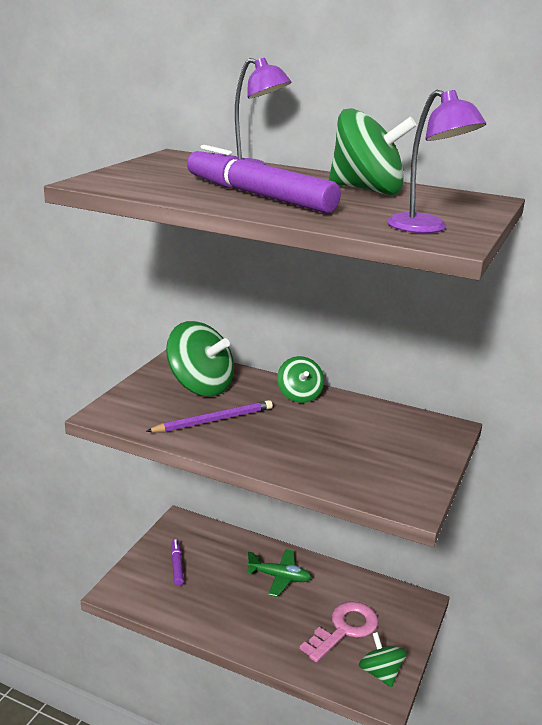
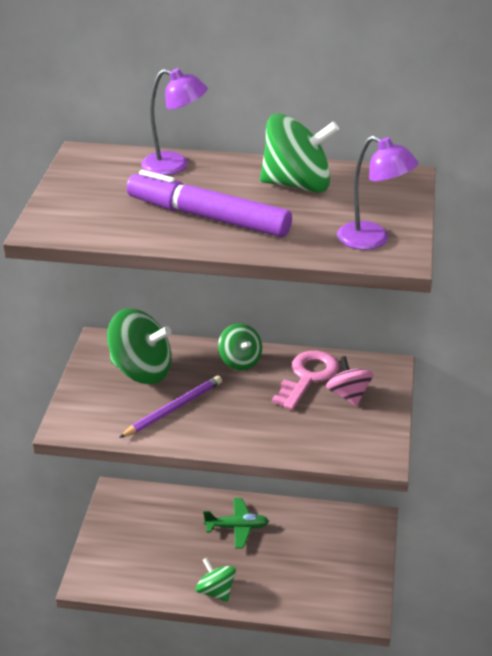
camera: 15 degrees left, 10 degrees up
(177, 565) = (133, 540): purple marker -> none
(344, 629) = (313, 563): pink key -> pink key (307, 377)
(380, 673) = (358, 594): green spinning top -> green spinning top (216, 591)
(398, 442) = (348, 395): none -> pink spinning top

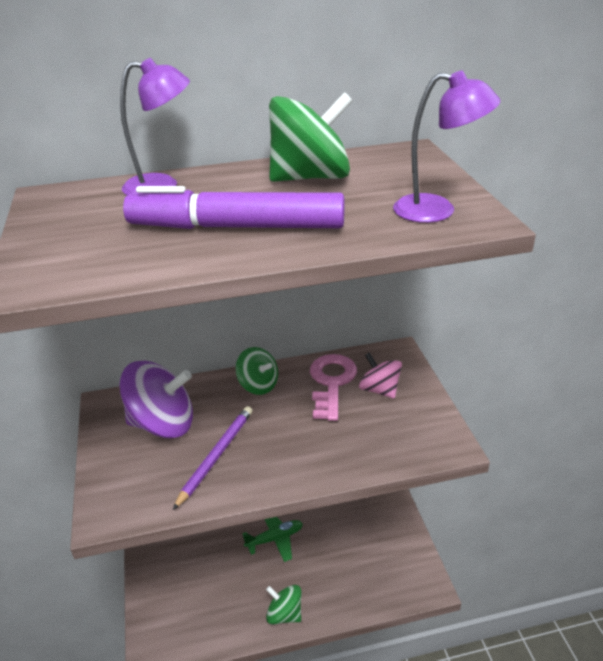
camera: 20 degrees left, 0 degrees up
(141, 371) = (163, 424): green spinning top -> purple spinning top

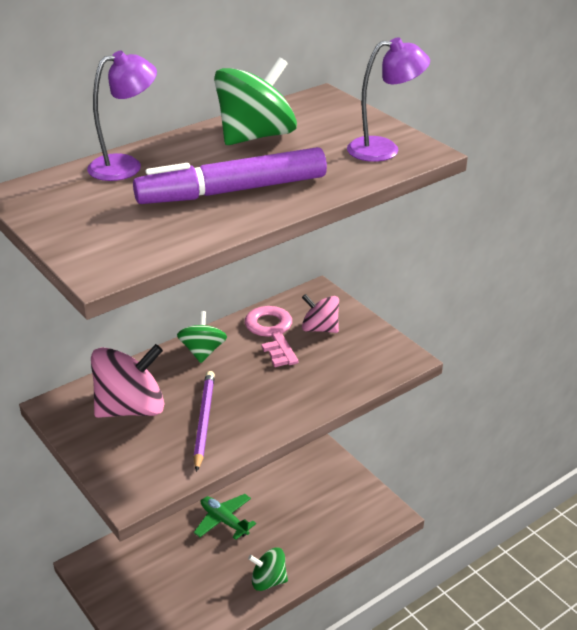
camera: 25 degrees left, 0 degrees up
(163, 424) = (131, 408): purple spinning top -> pink spinning top
(258, 385) = (203, 351): green spinning top -> green spinning top turned 105 degrees counterclockwise
(275, 538) = (224, 521): green plane -> green plane turned 90 degrees counterclockwise

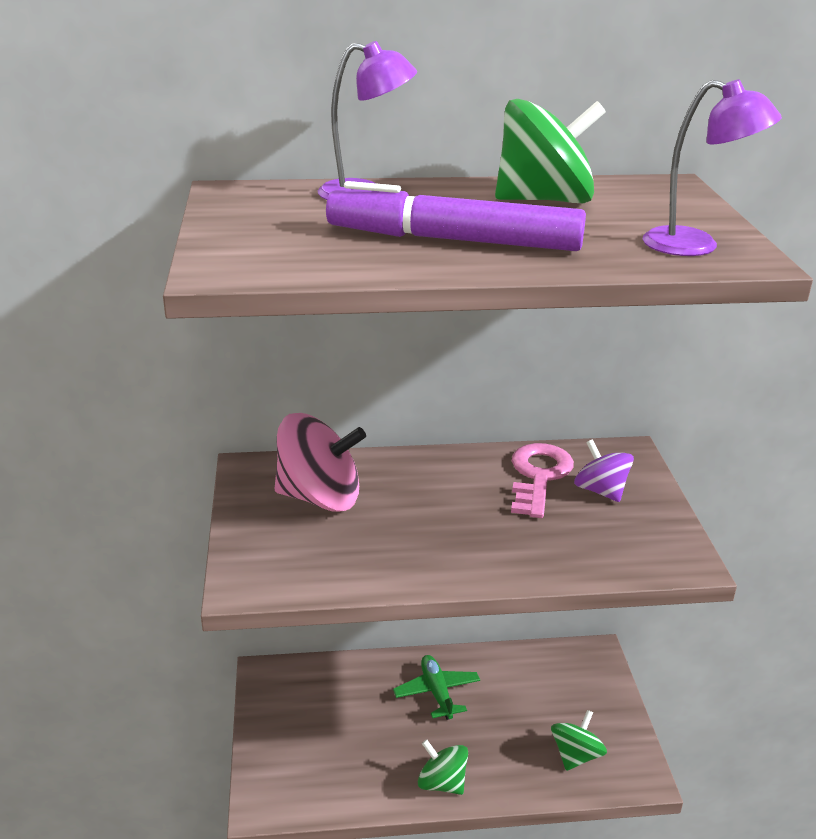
camera: 30 degrees right, 5 degrees down
(203, 351) = (443, 468): green spinning top -> green spinning top (576, 755)
(204, 421) = (385, 539): purple pencil -> none
(320, 328) = (600, 491): pink spinning top -> purple spinning top

